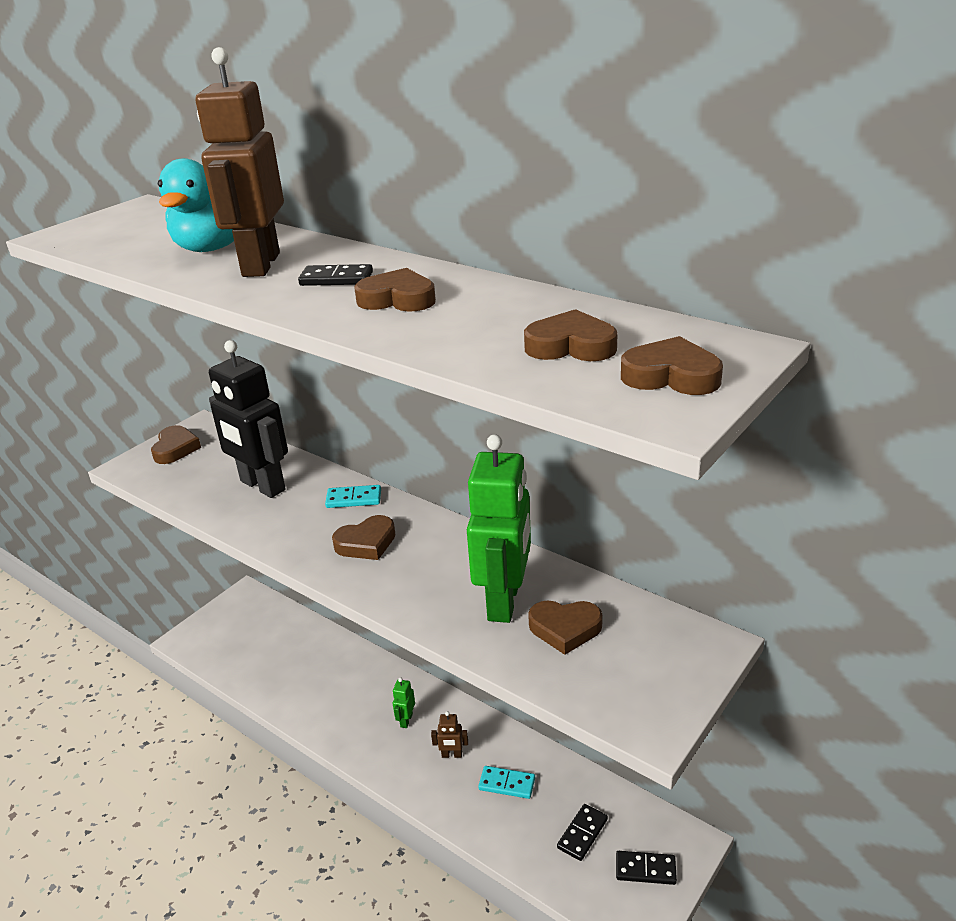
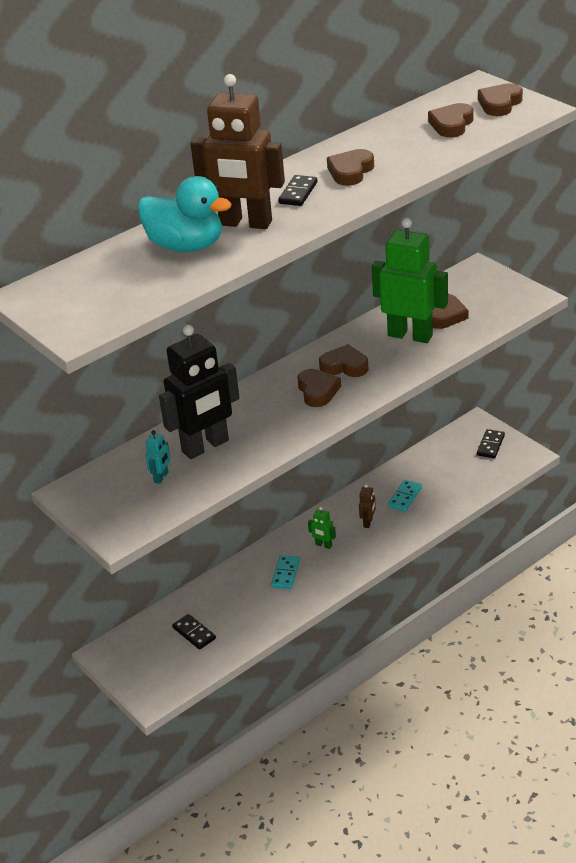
camera: 75 degrees left, 5 degrees up
(175, 449) = (104, 505): brown heart -> brown heart (344, 366)
(213, 470) = (161, 477): none -> turquoise robot
(354, 499) = (254, 396): turquoise domino -> turquoise domino (285, 573)
(582, 833) = (456, 467): black domino -> black domino (194, 633)

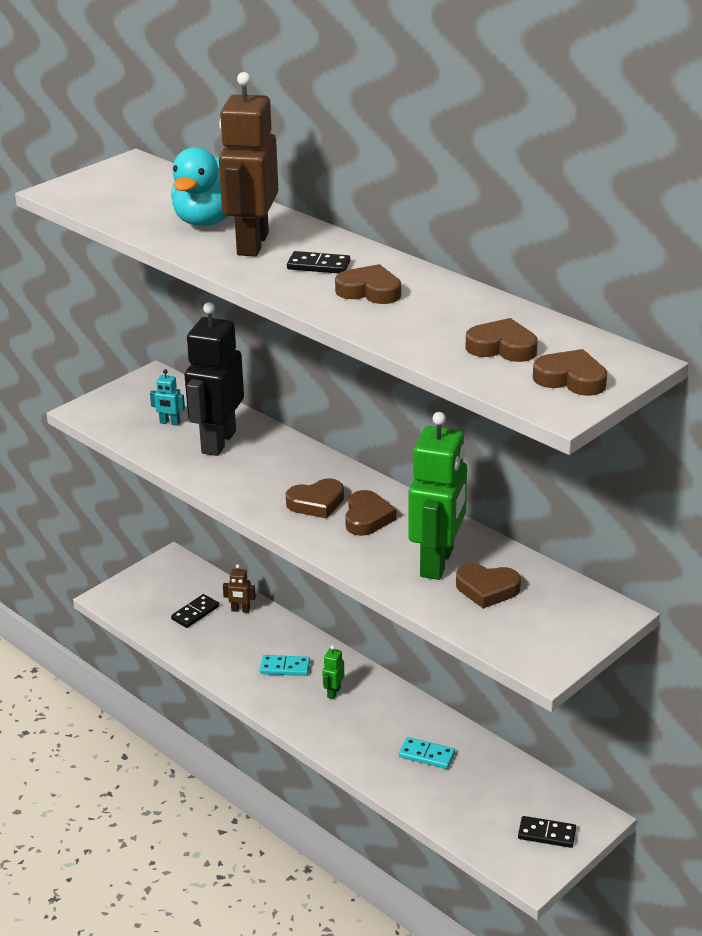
camera: 80 degrees right, 5 degrees down
(205, 446) = (218, 442): black robot -> black robot turned 60 degrees clockwise
(368, 522) = (376, 726): brown robot -> brown robot (240, 610)

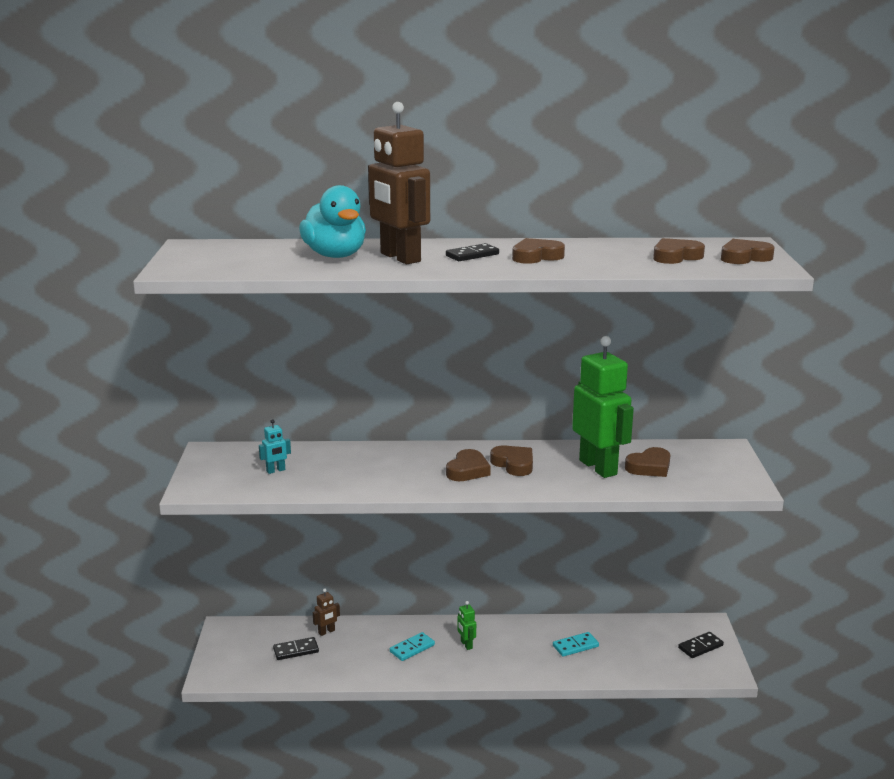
camera: 45 degrees left, 10 degrees down
(195, 613) = (296, 650): black domino -> black domino turned 75 degrees clockwise
(218, 442) = (334, 467): black robot -> none

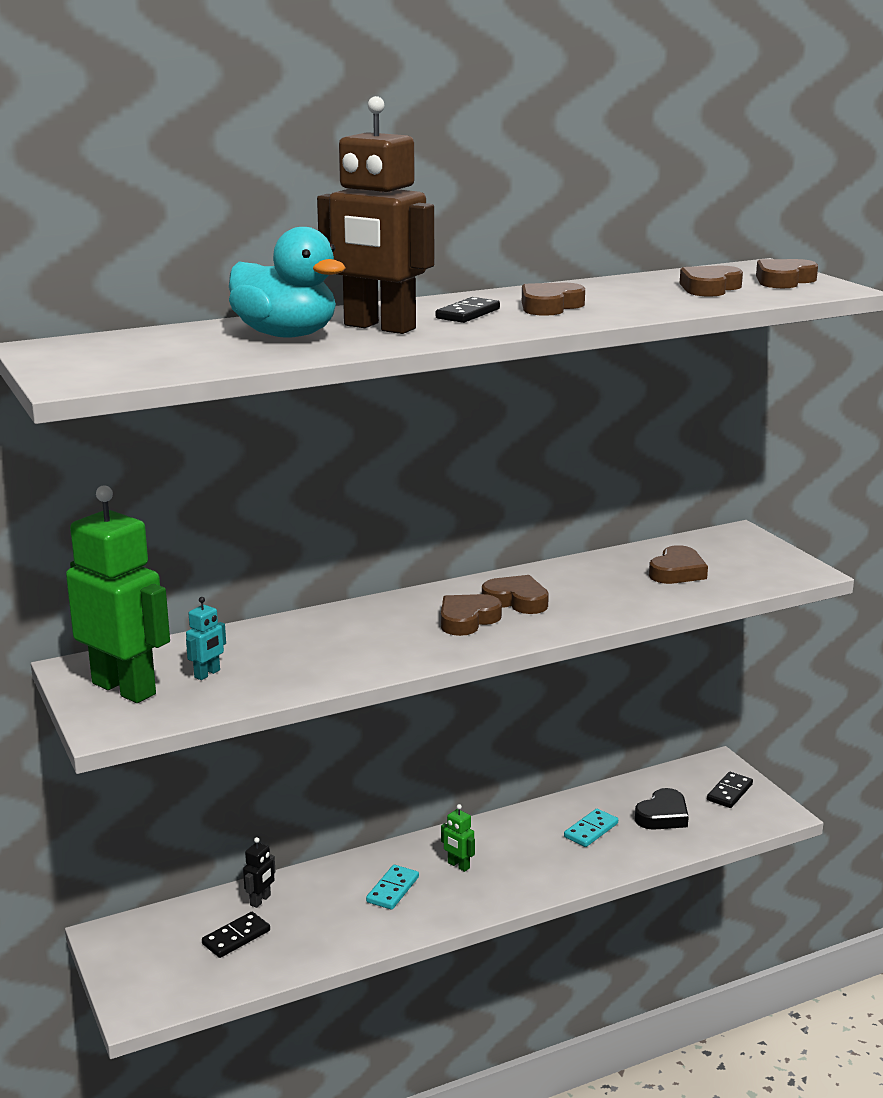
camera: 25 degrees left, 0 degrees up
(326, 632) = (260, 900): brown robot -> black robot
(467, 470) = (467, 620): brown heart -> brown heart turned 135 degrees counterclockwise
(598, 467) = (620, 584): green robot -> green robot (124, 688)
(636, 650) = (662, 815): none -> black heart

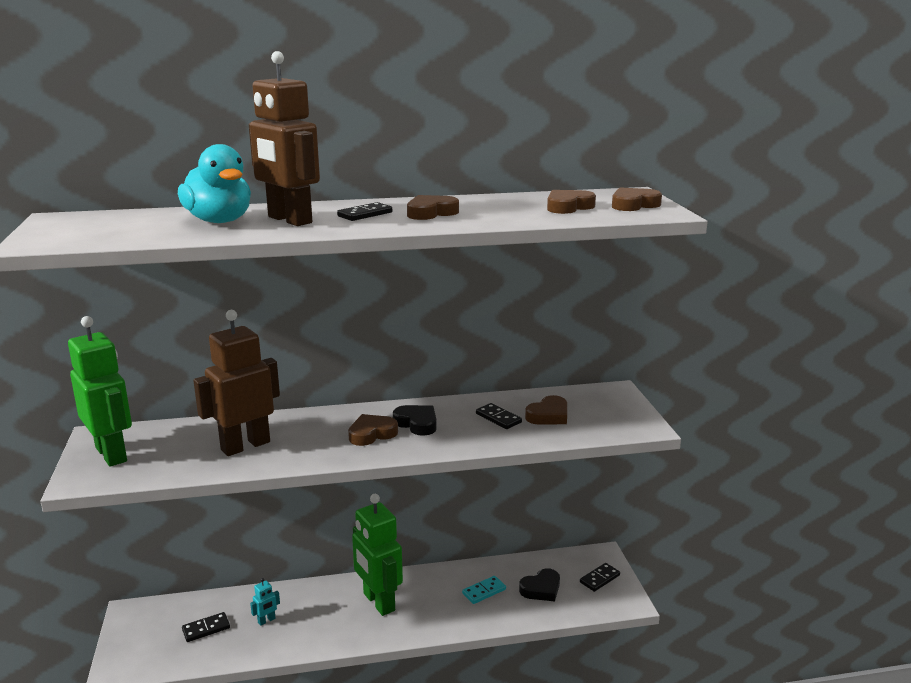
camera: 15 degrees right, 0 degrees up
(207, 674) = (171, 451): turquoise robot -> turquoise robot (266, 620)
(260, 900) = (237, 604): black robot -> none
(307, 654) = (245, 446): none -> brown robot
(392, 889) = (325, 612): turquoise domino -> none
(458, 865) = (378, 602): green robot -> green robot, size x2.49
(516, 600) = (417, 423): brown heart -> black heart
(616, 582) = (498, 418): none -> black domino

